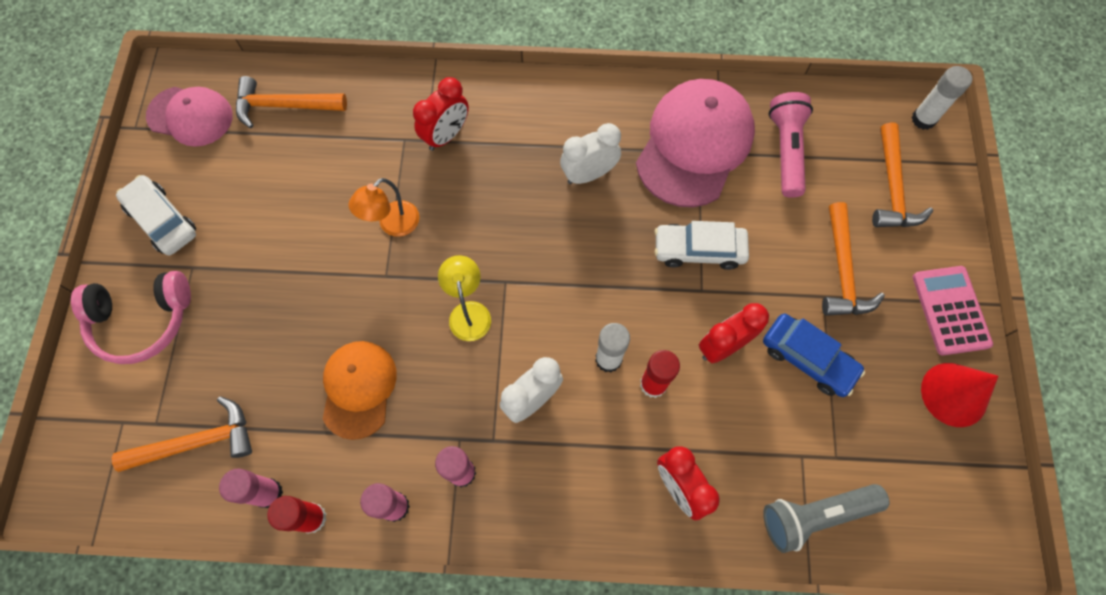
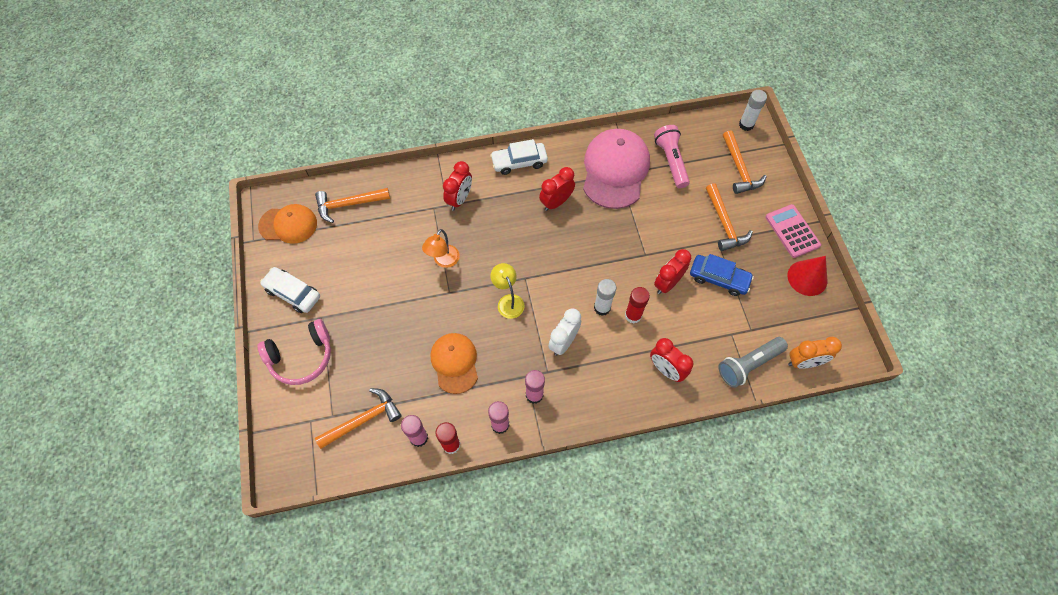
camera: 15 degrees left, 5 degrees down
(190, 116) = (288, 225): pink cap -> orange cap
(589, 174) = (556, 202): white clock -> red clock
(699, 250) = (636, 231): white car -> white car (519, 162)
(908, 536) = (803, 362): none -> orange clock

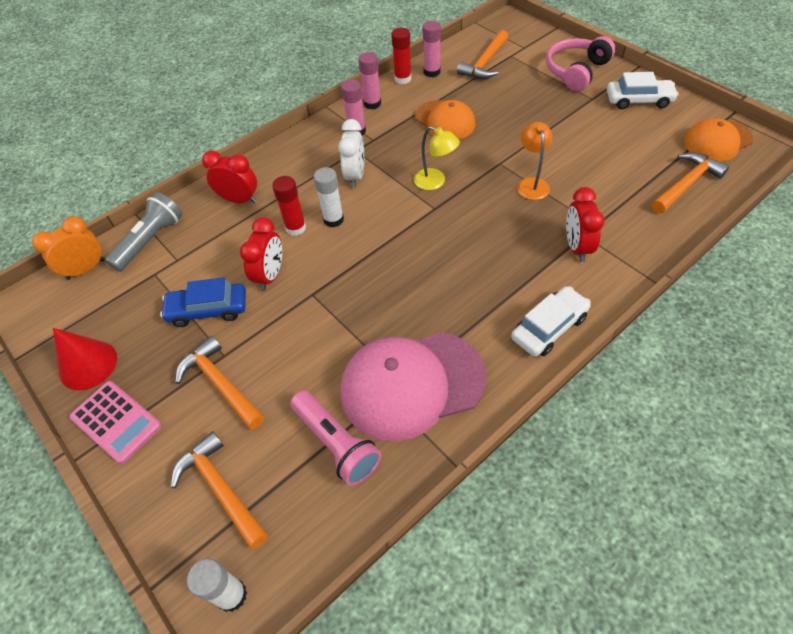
camera: 155 degrees right, 10 degrees down
(556, 202) = (460, 300): red clock -> none
(615, 170) = (412, 384): pink cap -> pink cap turned 90 degrees clockwise

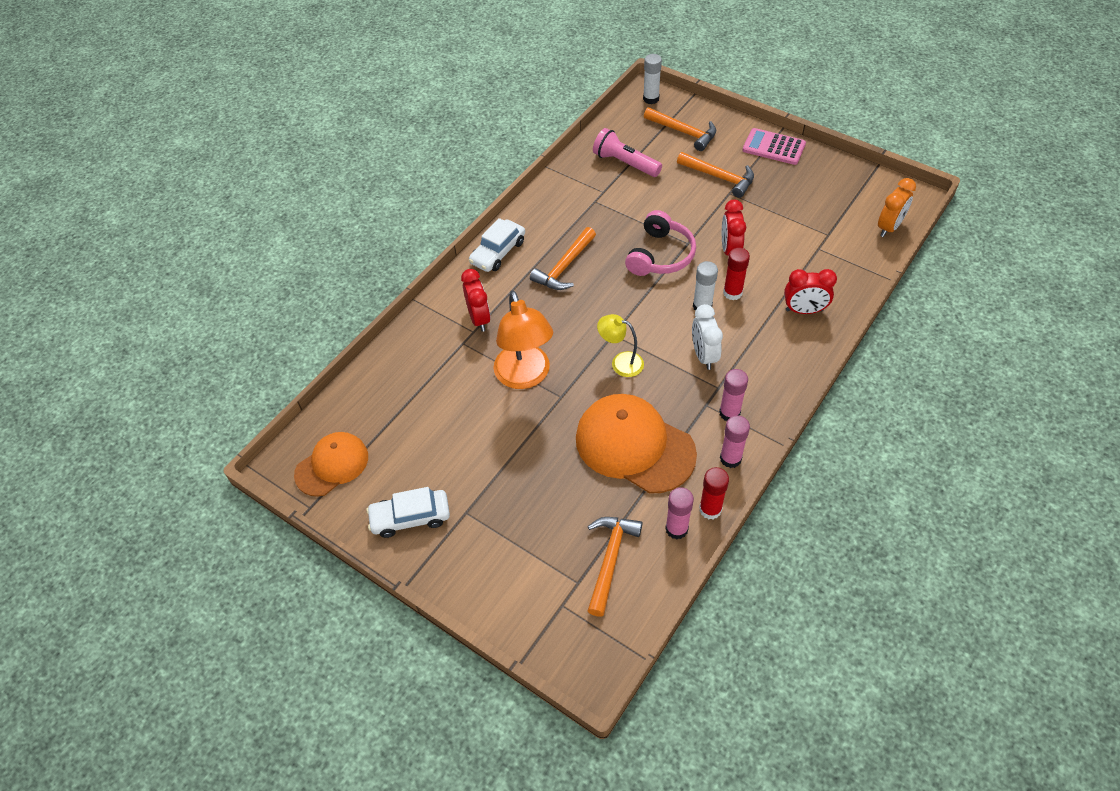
camera: 165 degrees right, 0 degrees up
(88, 365) = (822, 170): red cone -> none
(150, 240) = (855, 259): grey flashlight -> none
(208, 310) = (762, 218): blue car -> none
(412, 384) = (588, 201): pink cap -> none
(445, 121) = (634, 446): orange cap -> orange cap, size x1.62
(531, 184) = (525, 377): orange lamp -> orange lamp, size x1.76
(576, 71) = (487, 562): pink headphones -> pink headphones (660, 255)
(686, 184) = (374, 402): orange hammer -> orange hammer (564, 267)

